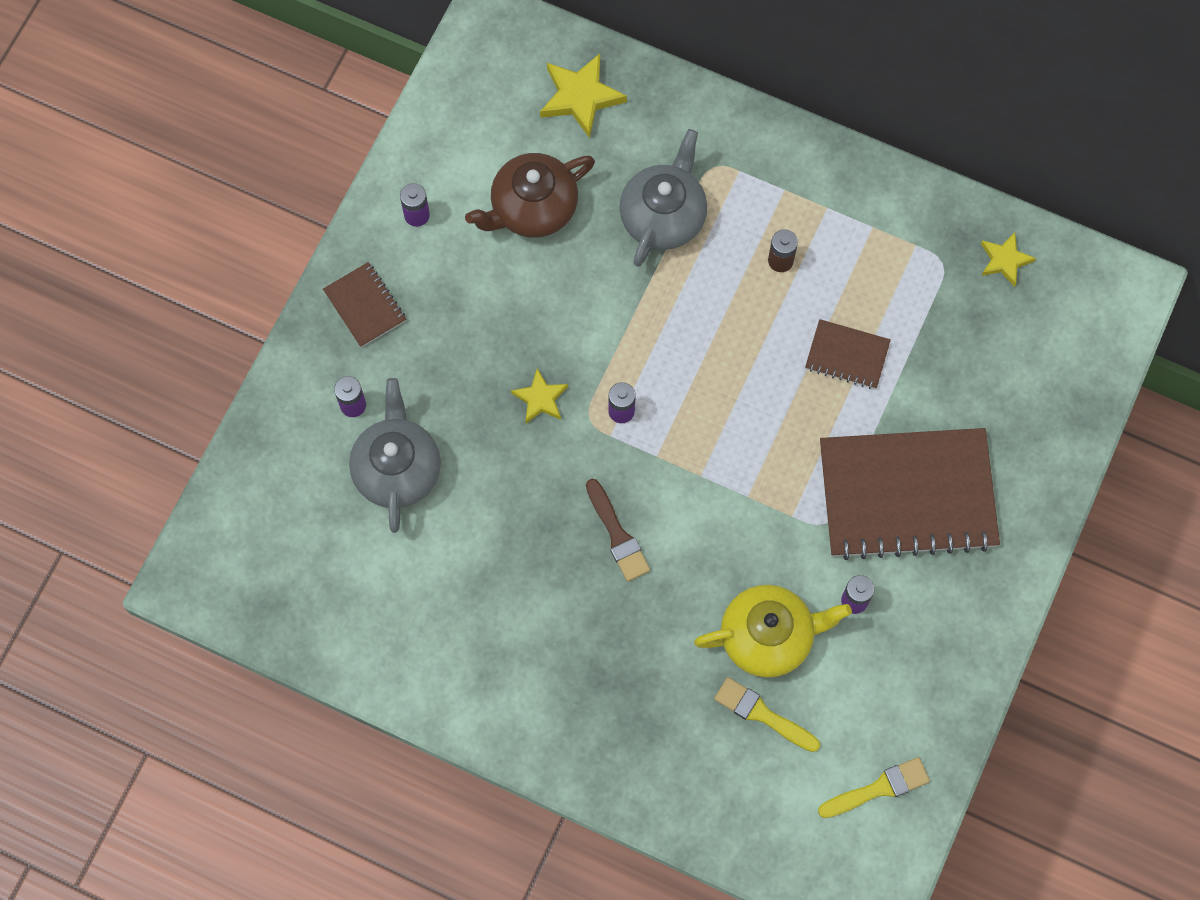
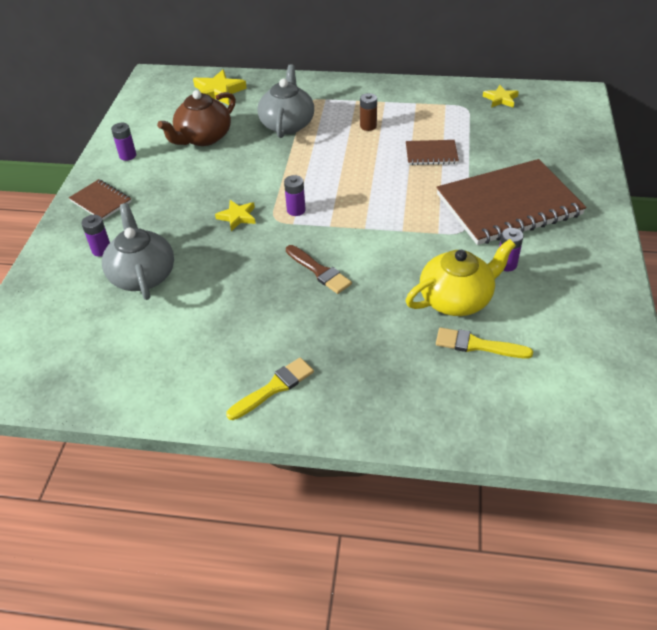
camera: 15 degrees left, 25 degrees down
(878, 788) = (593, 367): yellow brush -> yellow brush (274, 388)

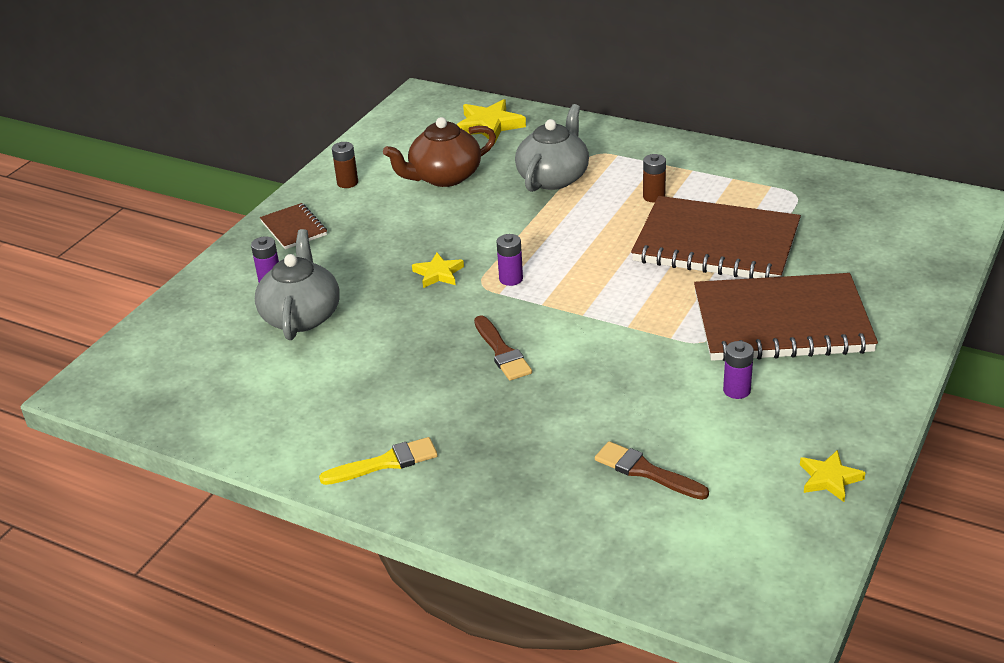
camera: 20 degrees right, 10 degrees down
(128, 155) = (347, 183): purple battery -> brown battery
(431, 154) = (716, 244): brown notebook -> brown notebook, size x2.21
(456, 299) = (650, 416): yellow teapot -> none
(477, 345) = (646, 471): yellow brush -> brown brush
(500, 99) = (850, 191): yellow star -> yellow star (829, 479)

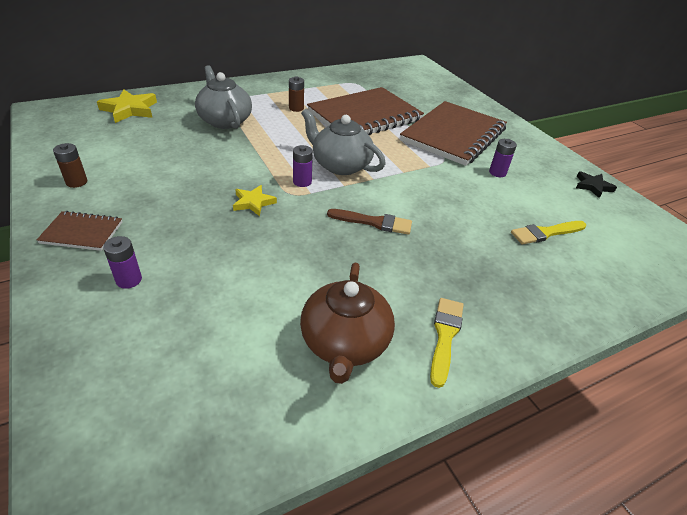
camera: 60 degrees left, 5 degrees up
(301, 316) = (204, 287): grey teapot -> grey teapot (340, 165)
(444, 177) = (151, 148): brown teapot -> brown teapot (345, 343)
(646, 471) = (545, 233): brown brush -> yellow brush
(829, 479) = (592, 186): yellow star -> black star

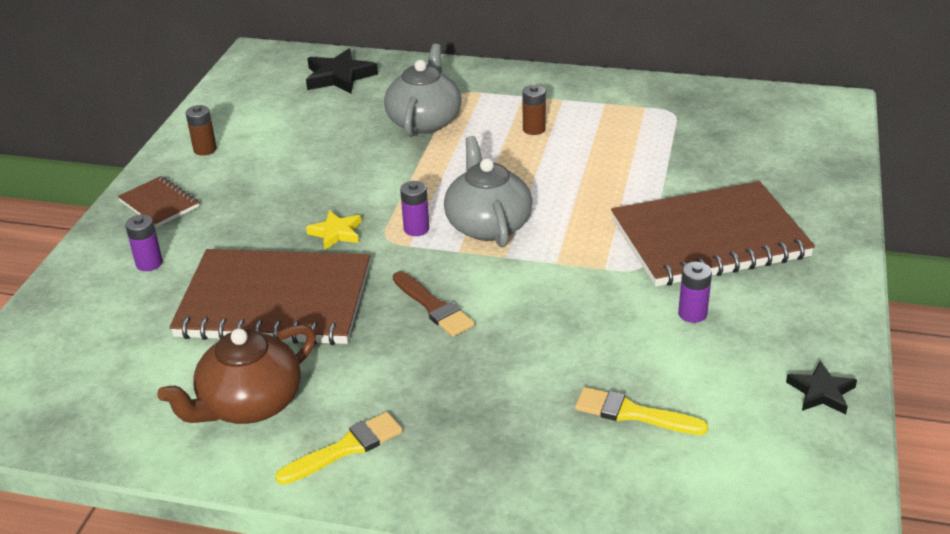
camera: 45 degrees right, 5 degrees down
(130, 109) = (339, 76): yellow star -> black star
(365, 116) = (614, 169): brown notebook -> brown notebook (275, 302)

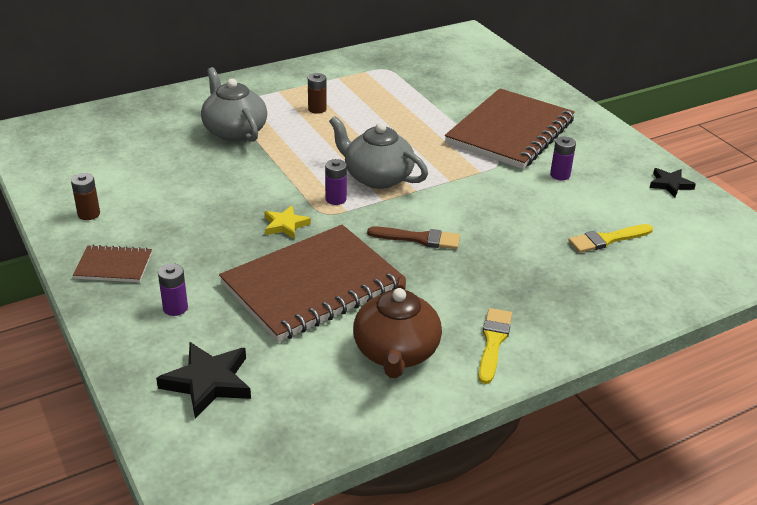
camera: 45 degrees left, 0 degrees up
(339, 76) = (119, 124): black star -> black star (208, 382)

